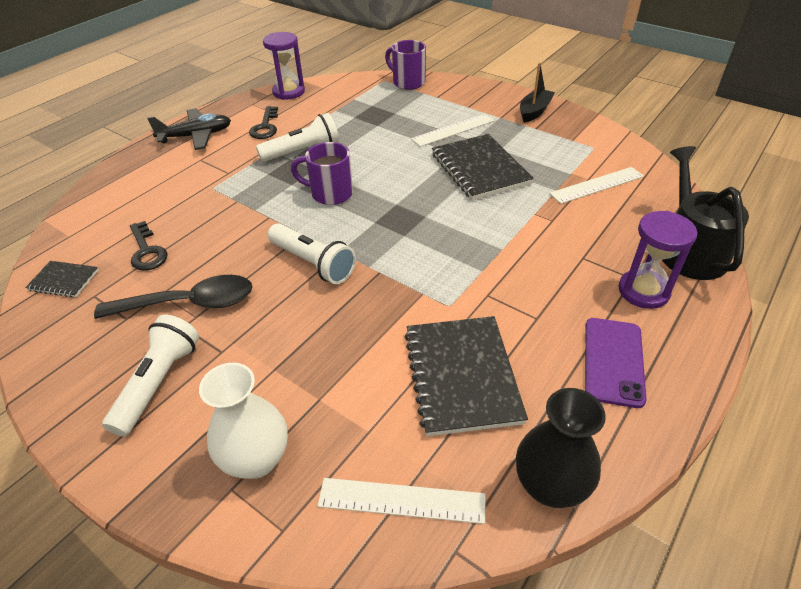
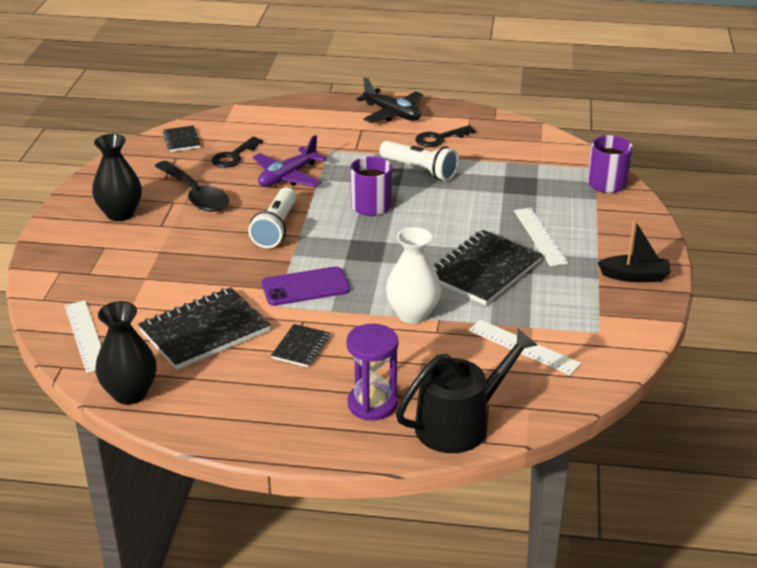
camera: 60 degrees right, 10 degrees down
(159, 383) = (120, 214): white flashlight -> black vase
(229, 227) = (288, 177): none -> purple plane
(256, 459) = (85, 272): white vase -> white vase (412, 314)
(289, 92) = (511, 127): purple hourglass -> none
(453, 130) = (540, 236): white ruler -> white ruler turned 45 degrees clockwise
(532, 310) = (301, 347): none -> black notebook
(613, 361) = (270, 401): purple phone -> purple phone (305, 287)

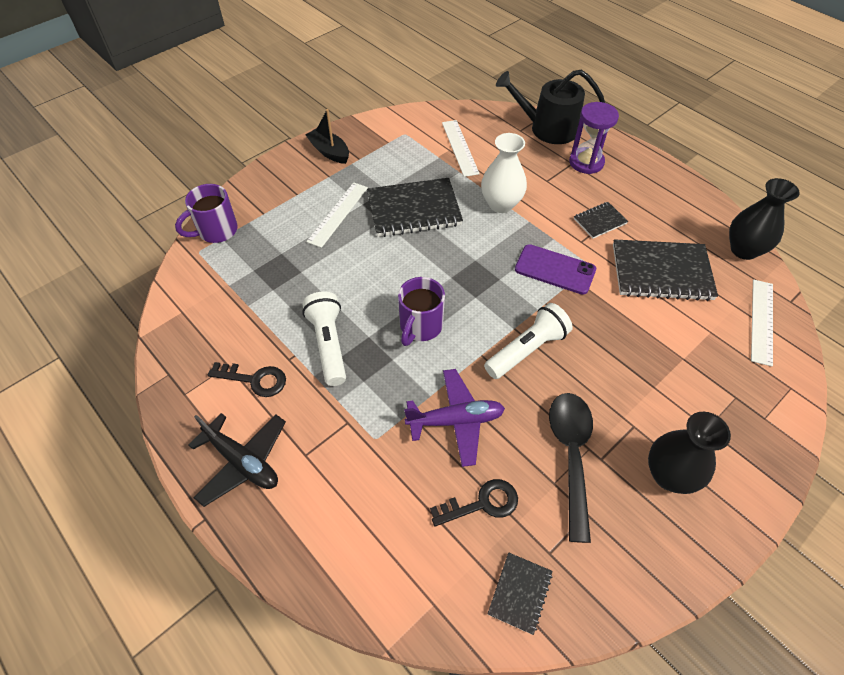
camera: 140 degrees left, 20 degrees up
(392, 114) = (242, 462): black plane -> black plane turned 135 degrees clockwise

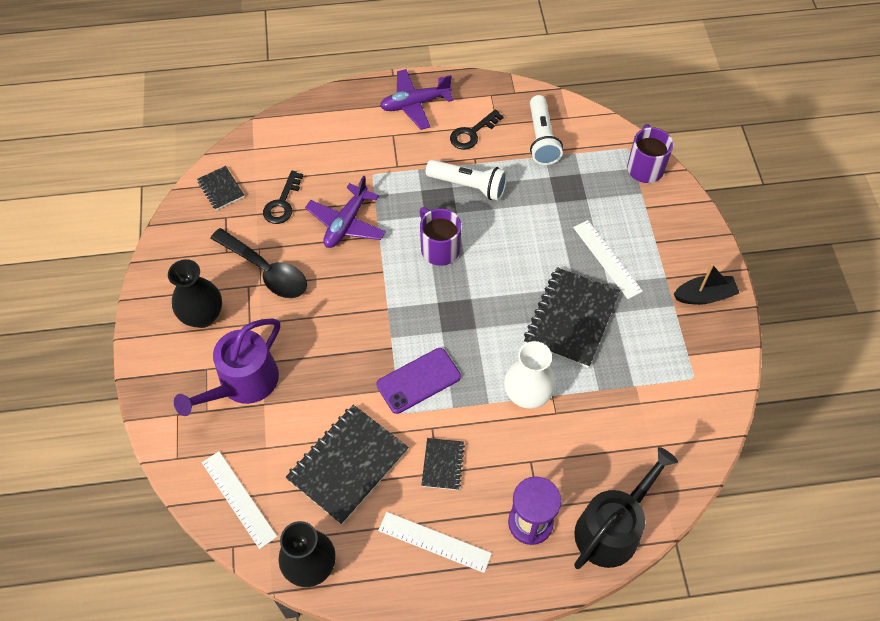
camera: 125 degrees right, 5 degrees up
(242, 462) = (415, 104): black plane -> purple plane
(460, 147) = (636, 415): white ruler -> white ruler (434, 542)
(527, 350) = (362, 303): white flashlight -> white flashlight (541, 139)
(685, 387) = (243, 383): none -> purple watering can

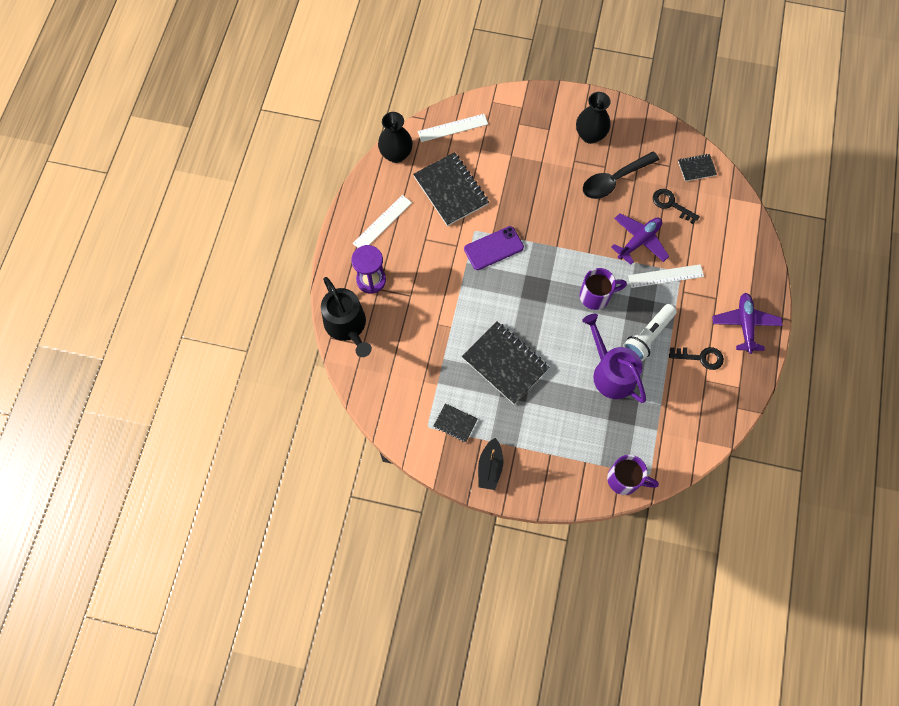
camera: 110 degrees right, 10 degrees up
(243, 383) = (530, 147): purple watering can -> purple watering can (611, 373)
(346, 223) = (639, 241): purple plane -> purple plane turned 90 degrees clockwise
(418, 380) = (493, 248): purple phone -> purple phone turned 75 degrees clockwise
(443, 464) = (429, 243): black notebook -> black notebook (455, 423)
(472, 133) = (701, 357): black key -> black key turned 120 degrees clockwise
(527, 395) = (457, 311): white vase -> none
(541, 139) = (680, 409): white flashlight -> none
(607, 259) = (547, 410): white ruler -> white ruler (665, 276)

